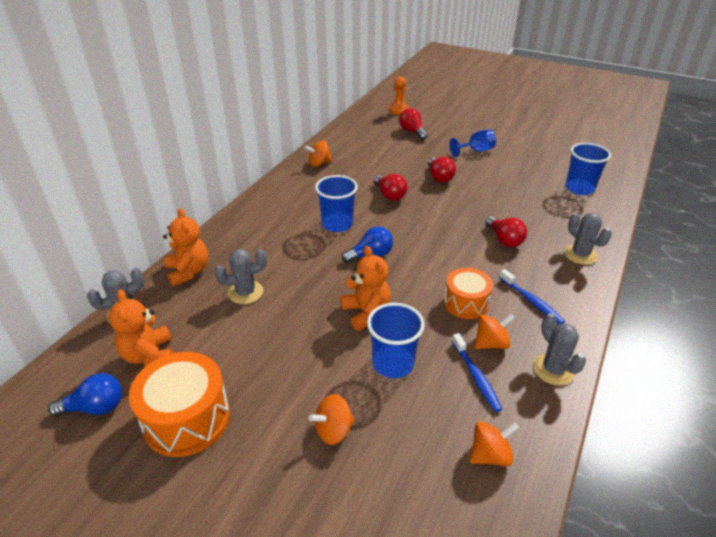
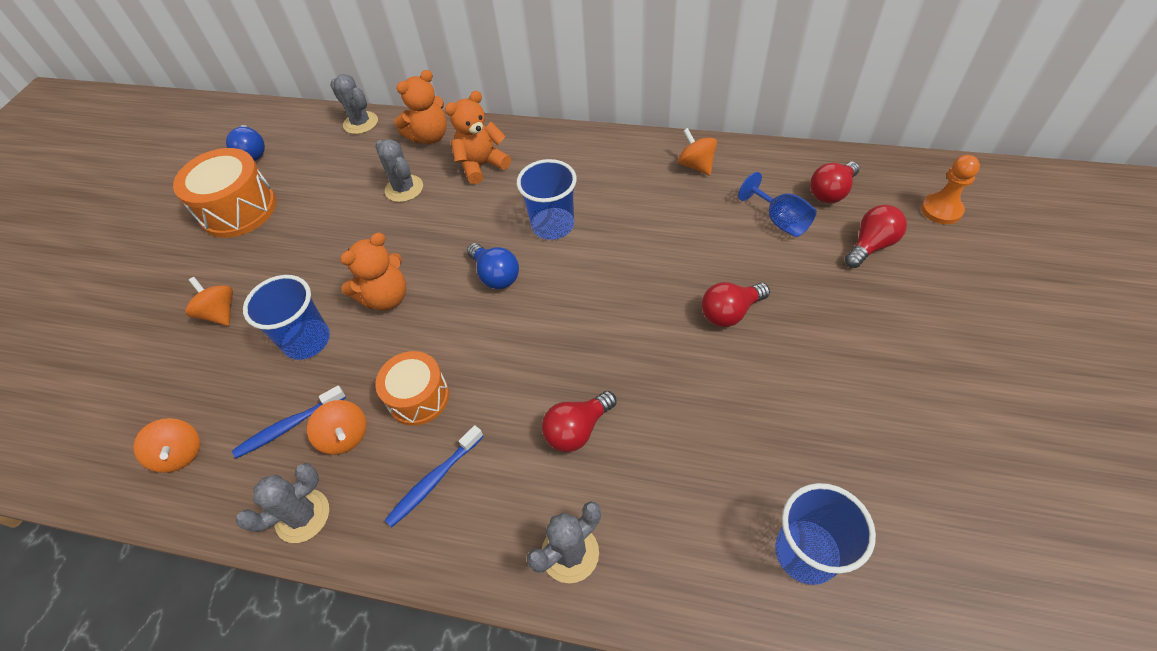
camera: 80 degrees right, 15 degrees up
(149, 355) = (310, 158): orange teddy bear -> orange teddy bear (481, 165)
(389, 195) = (646, 262): red light bulb -> red light bulb (831, 192)
(475, 151) = (857, 351): blue goblet -> blue goblet (780, 221)

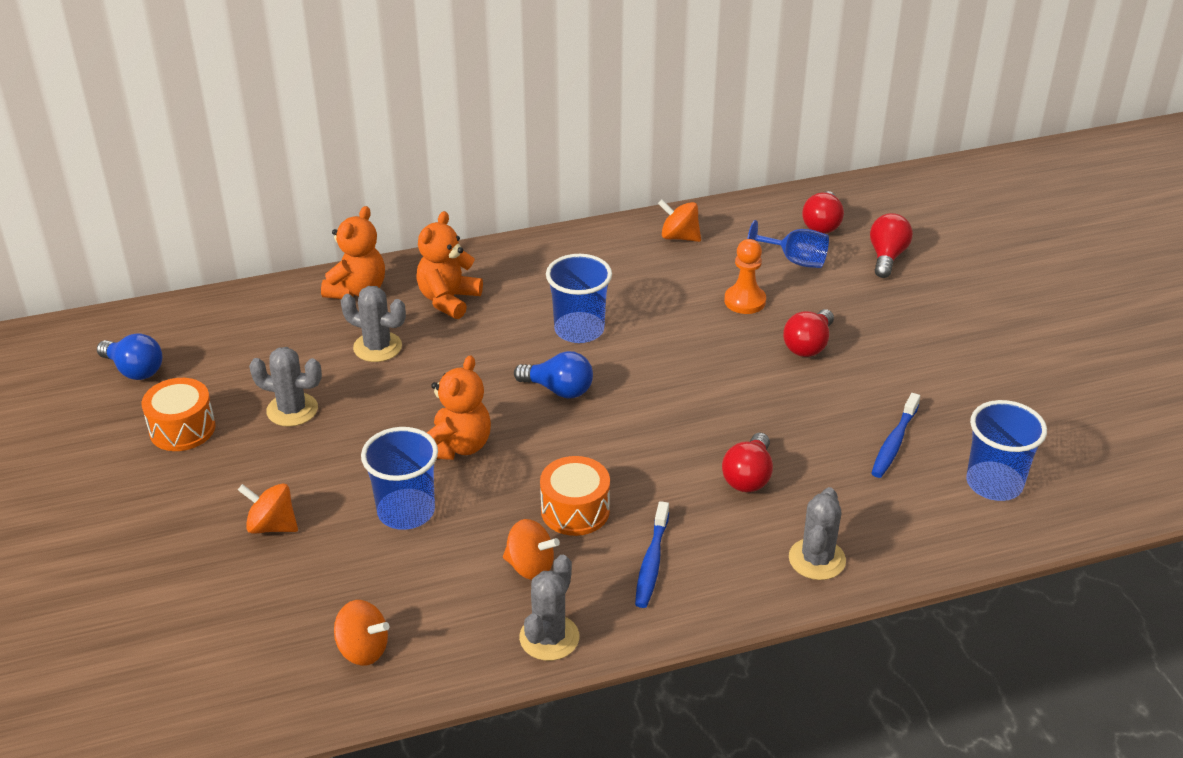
camera: 35 degrees left, 15 degrees down
(238, 209) = (182, 429): orange drum -> orange drum, size x0.65
(288, 426) = (461, 583): blue toothbrush -> blue toothbrush (894, 442)
(361, 123) = (253, 300): grey cactus -> grey cactus (292, 410)
(941, 210) = (924, 212): orange pawn -> orange pawn (745, 301)

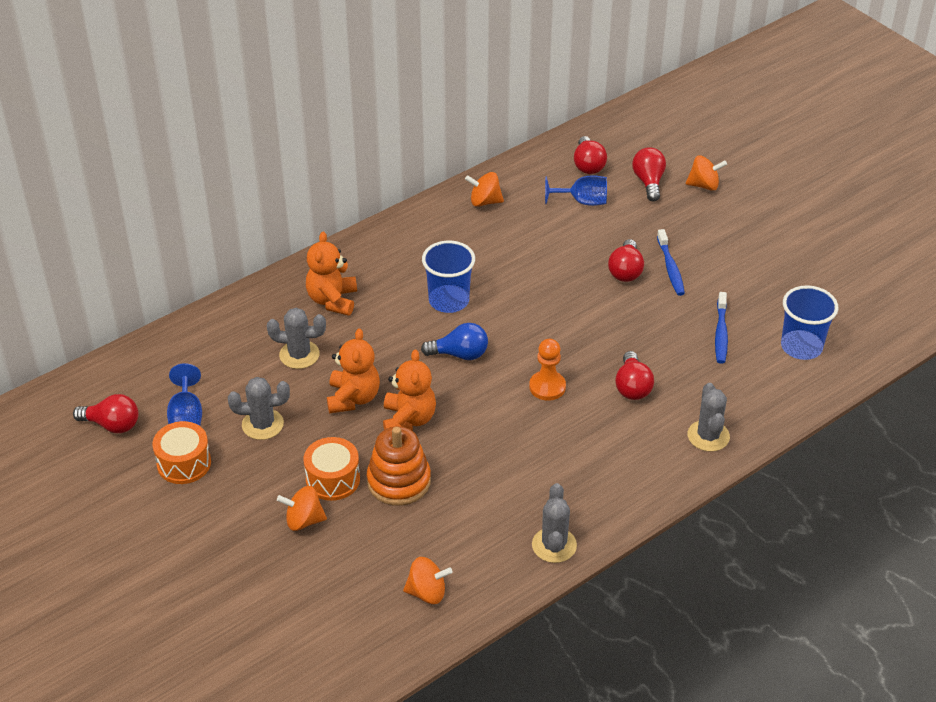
camera: 20 degrees left, 5 degrees up
(134, 370) = (112, 425): blue light bulb -> red light bulb
(217, 381) = (186, 416): none -> blue goblet
(357, 290) = (254, 310): orange teddy bear -> orange teddy bear (353, 398)
(406, 511) = (399, 481): blue cup -> orange stacking toy
(530, 566) = (513, 497): orange spinning top -> orange spinning top (704, 185)
(575, 510) = (522, 446): orange drum -> orange drum (333, 479)
(651, 562) = (596, 470): blue toothbrush -> blue toothbrush (670, 268)
(745, 301) = (561, 245): orange pawn -> orange pawn (547, 387)

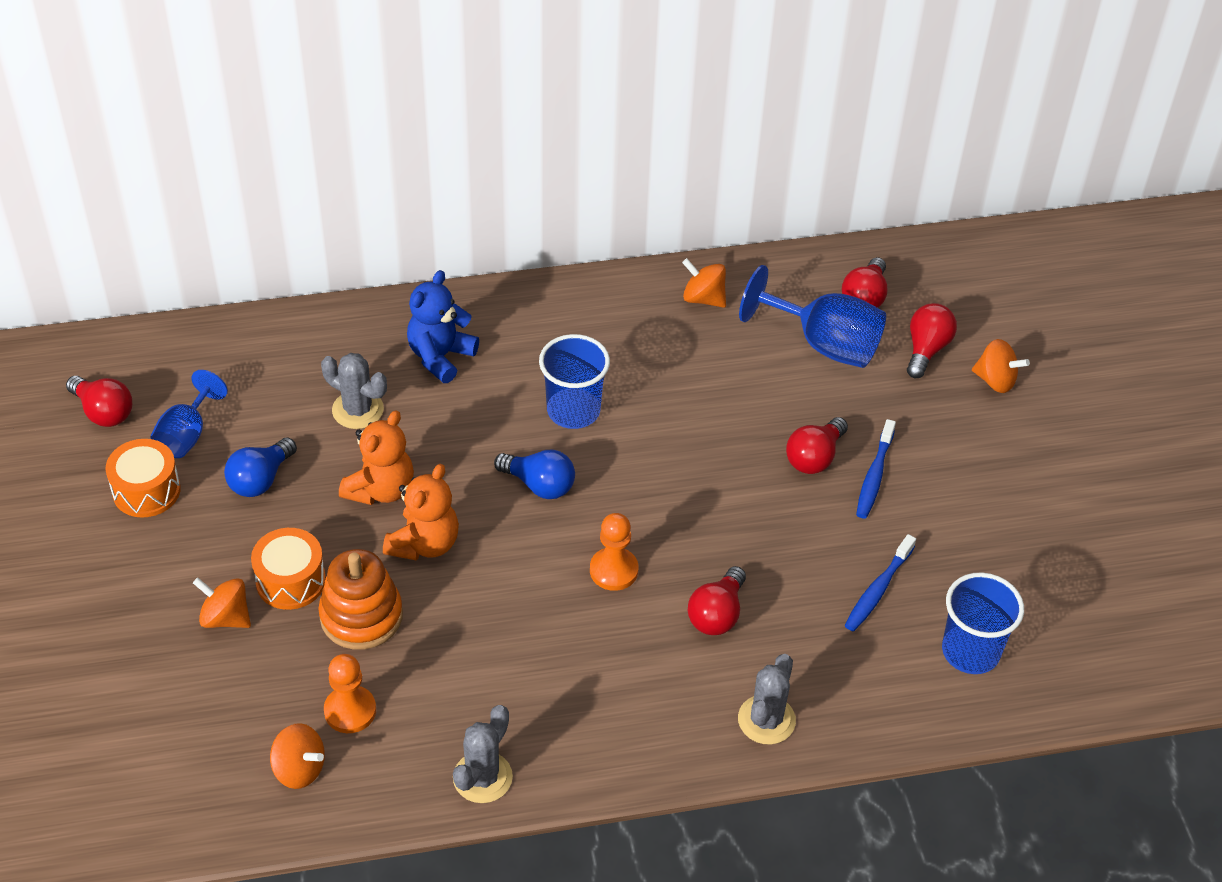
camera: 25 degrees right, 5 degrees up
(262, 424) = (260, 479): grey cactus -> blue light bulb
(332, 300) = (440, 356): orange teddy bear -> blue teddy bear
(435, 542) = (350, 711): none -> orange pawn
(582, 201) = (824, 344): blue goblet -> blue goblet, size x1.60

